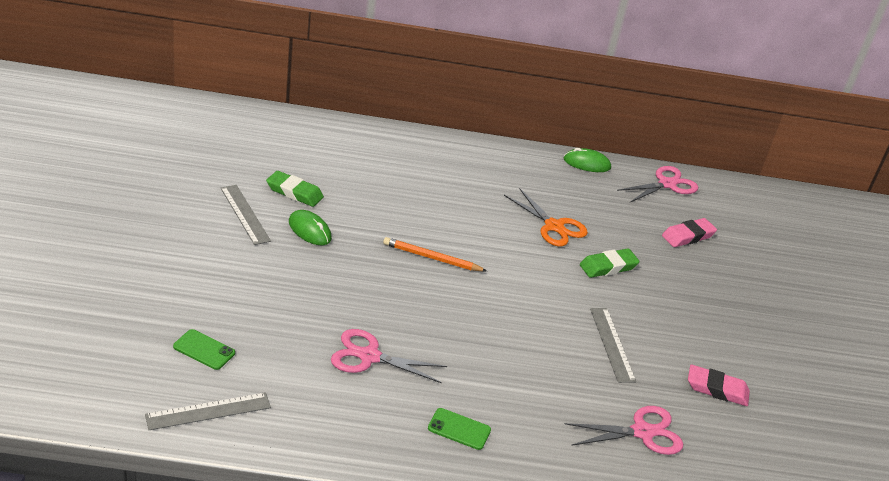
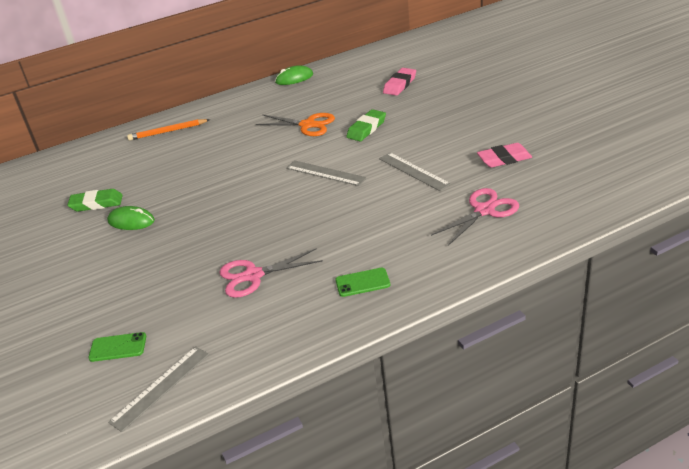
camera: 20 degrees left, 0 degrees up
(245, 214) = (68, 238): grey ruler -> grey ruler (325, 173)
(432, 258) = (240, 189): orange pencil -> orange pencil (167, 131)
(667, 184) = (358, 63): pink scissors -> none

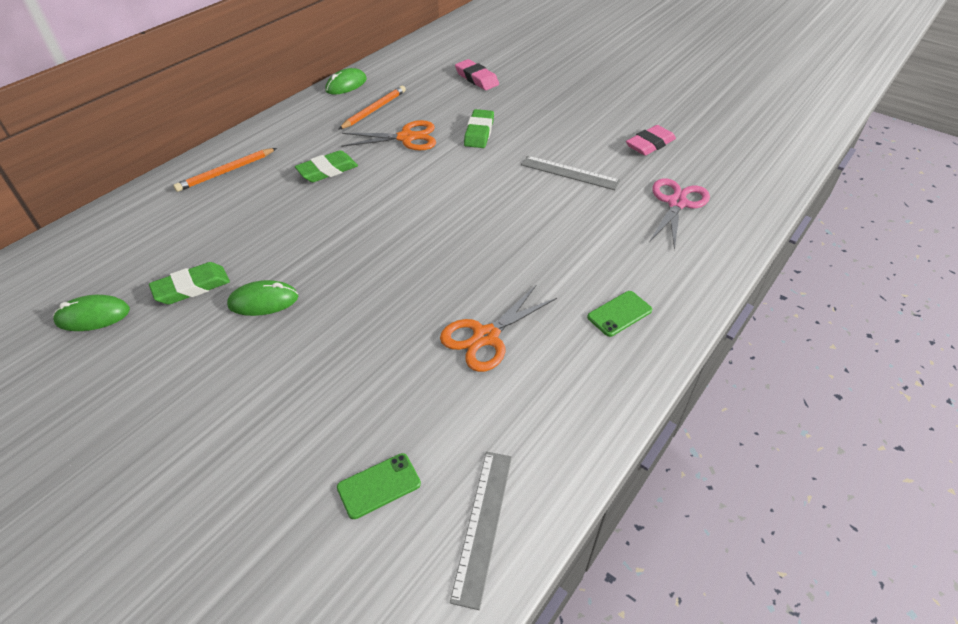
camera: 30 degrees left, 10 degrees up
(33, 209) = (93, 316): none -> green mouse
(234, 141) = (327, 170): none -> green eraser
(253, 276) = (486, 336): pink scissors -> orange scissors
(300, 100) = (374, 110): none -> orange pencil
(325, 173) = (473, 191): grey ruler -> none
(400, 85) = (476, 78): pink eraser -> pink eraser turned 45 degrees counterclockwise

